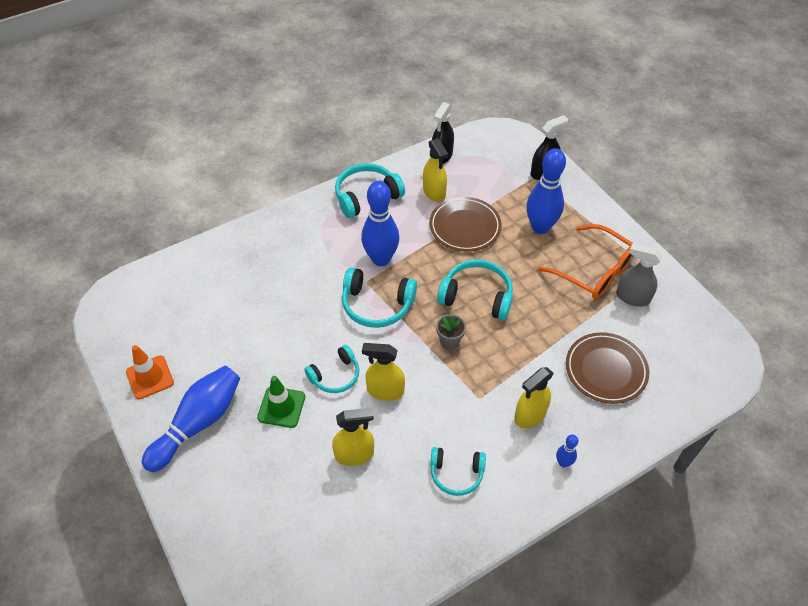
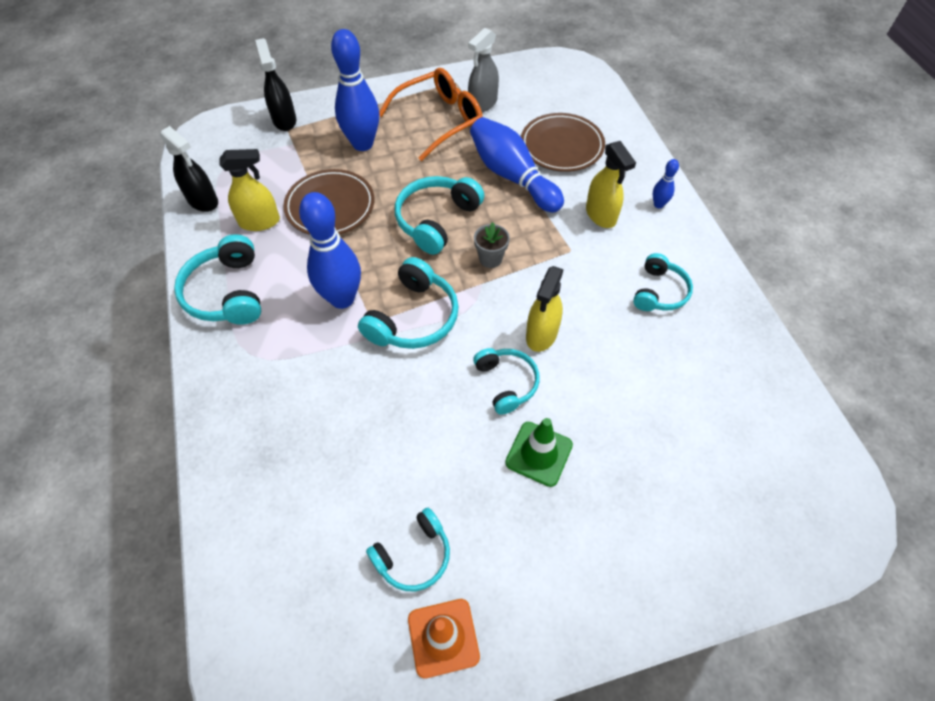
camera: 75 degrees left, 5 degrees up
(198, 349) = (413, 555): none -> turquoise headphones
(198, 423) = (541, 568): blue bowling pin -> blue bowling pin (512, 176)
(354, 454) = (621, 383): yellow spray bottle -> none

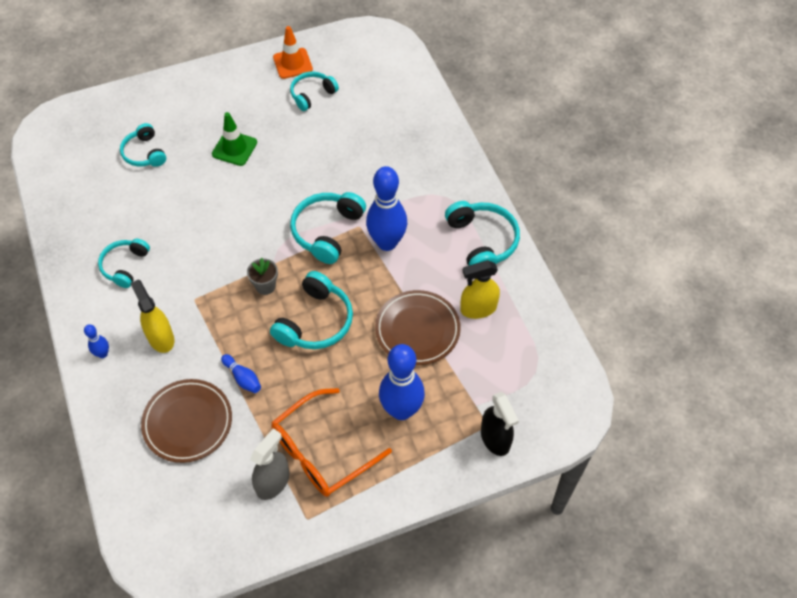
camera: 175 degrees right, 0 degrees up
(203, 201) = (540, 327): black spray bottle -> none
(506, 383) = (254, 189): turquoise headphones -> turquoise headphones (144, 153)
(512, 176) = (243, 378): blue bowling pin -> blue bowling pin, size x0.45
(541, 334) = (226, 225): yellow spray bottle -> none

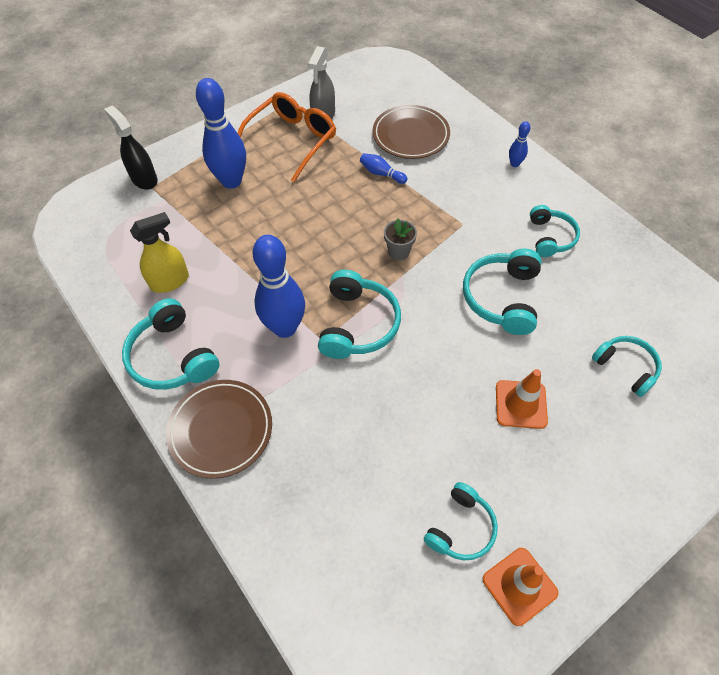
camera: 165 degrees right, 0 degrees up
(161, 338) = (472, 186): yellow spray bottle -> none
(234, 148) = (521, 404): green traffic cone -> orange traffic cone
(315, 321) = (334, 231): turquoise headphones -> turquoise headphones (502, 298)
(417, 330) = (230, 247): brown plate -> brown plate (221, 430)

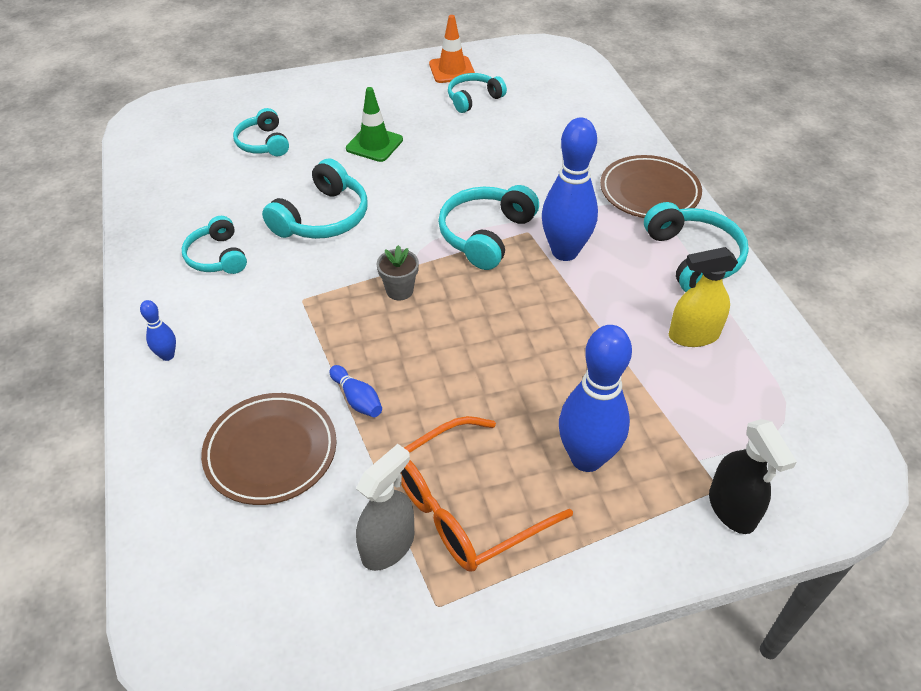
camera: 160 degrees left, 10 degrees down
(521, 404) = (374, 144): orange traffic cone -> green traffic cone
(550, 237) = (217, 256): turquoise headphones -> turquoise headphones turned 45 degrees counterclockwise

